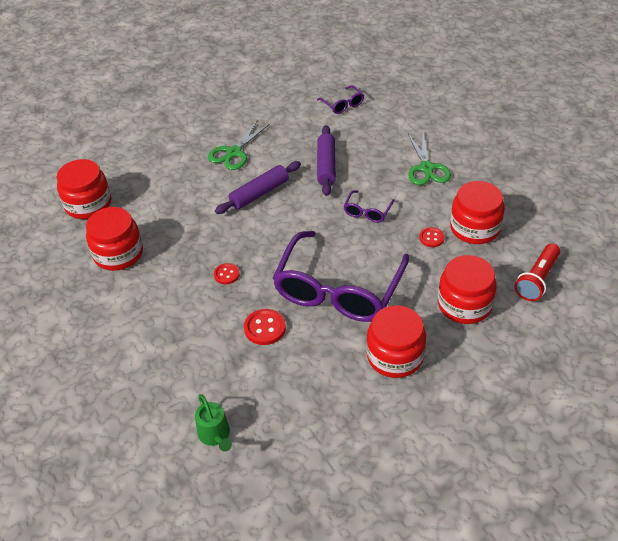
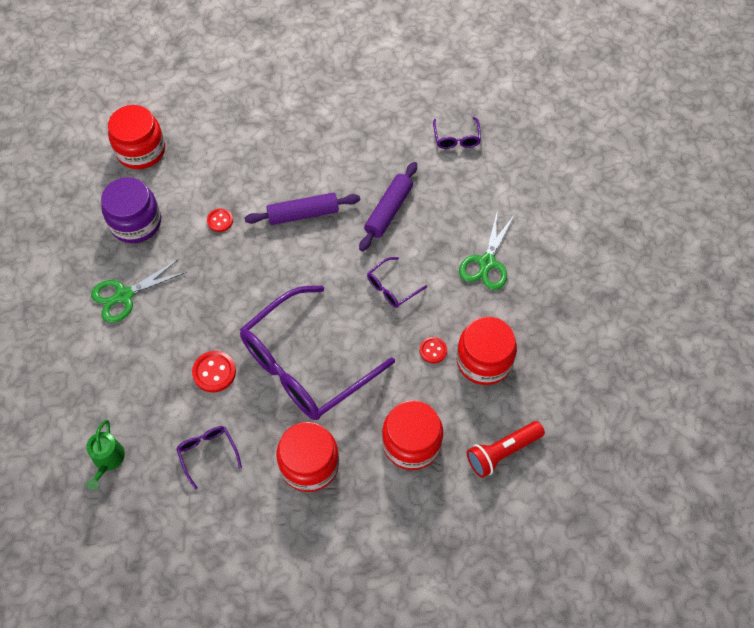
camera: 25 degrees right, 15 degrees up
(118, 254) = (136, 222): red jar -> purple jar
(226, 274) = (216, 295): red button -> red button (220, 221)
(234, 152) = (309, 151): green scissors -> green scissors (124, 295)
(302, 388) = (207, 453): none -> purple glasses

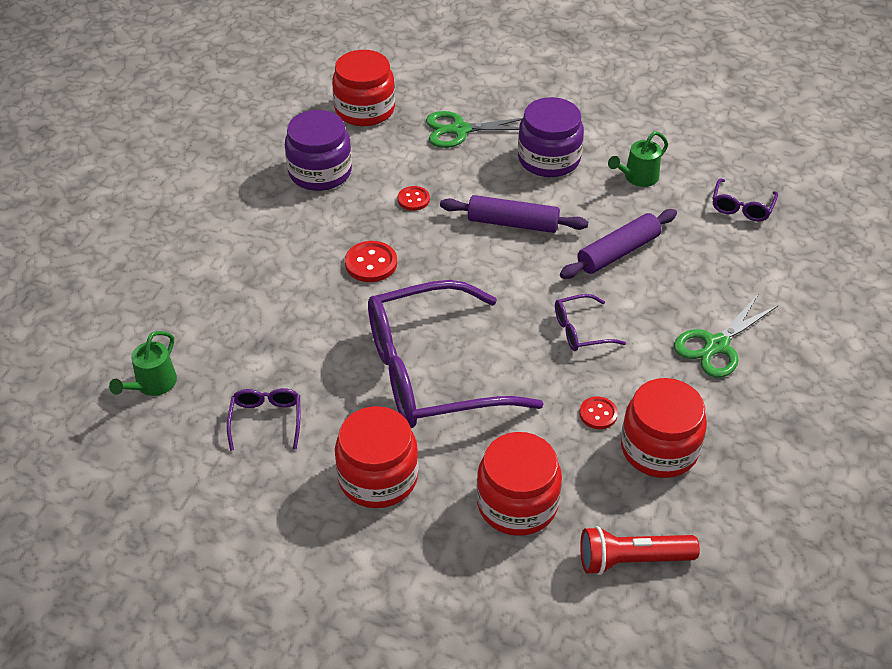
camera: 25 degrees right, 15 degrees down
(124, 295) = (267, 234): green scissors -> green scissors (460, 130)
(214, 372) = (321, 342): red button -> red button (371, 263)
(303, 146) = (549, 159): none -> purple jar
(374, 139) = (637, 177): none -> green watering can

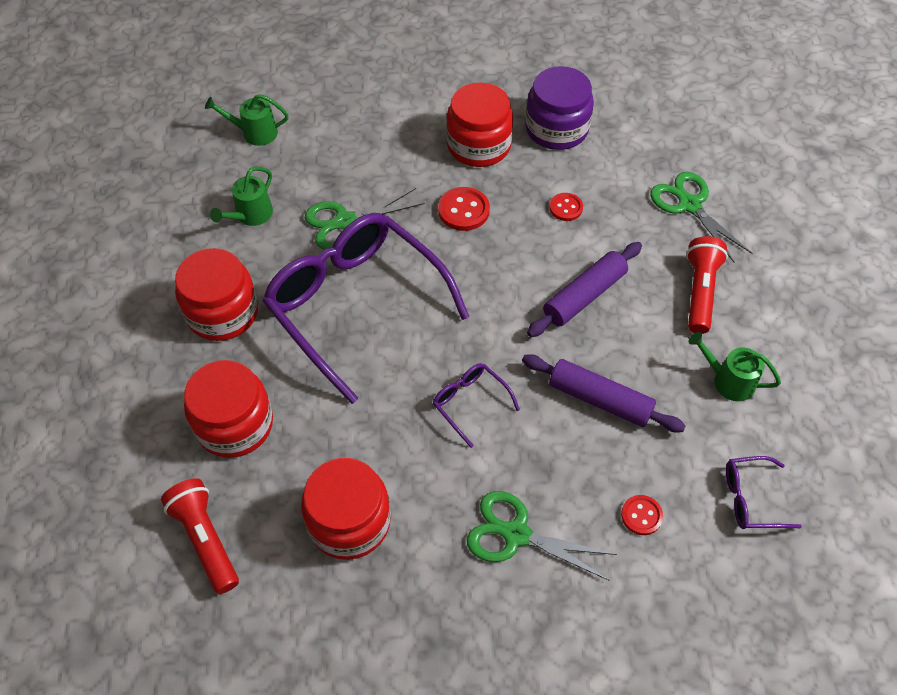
camera: 65 degrees right, 10 degrees up
(266, 420) = (250, 215): purple glasses -> green watering can
(326, 349) = (345, 222): none -> green scissors
(365, 109) = (664, 124): red jar -> red jar (478, 145)
(513, 223) = (584, 296): purple rolling pin -> purple rolling pin turned 60 degrees clockwise
(549, 159) = (700, 292): purple jar -> red flashlight
(598, 414) = (369, 454): red button -> red button (641, 515)

